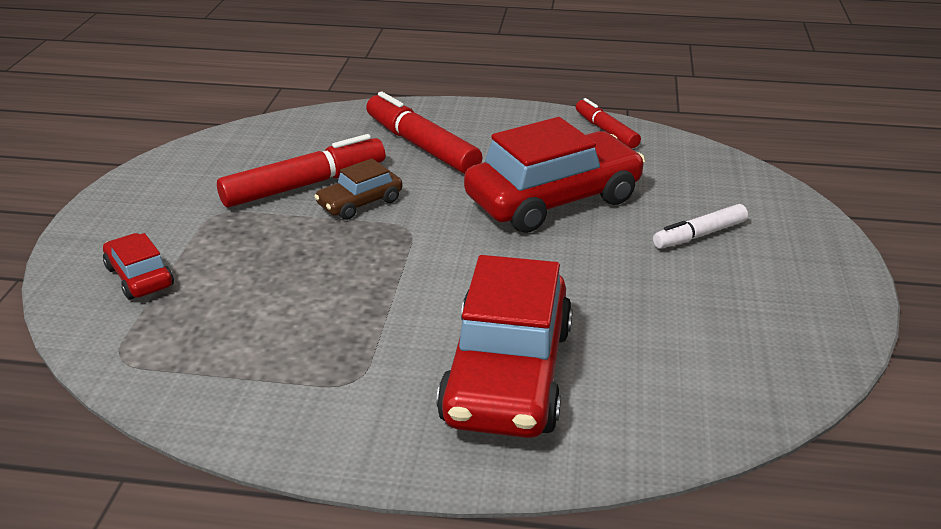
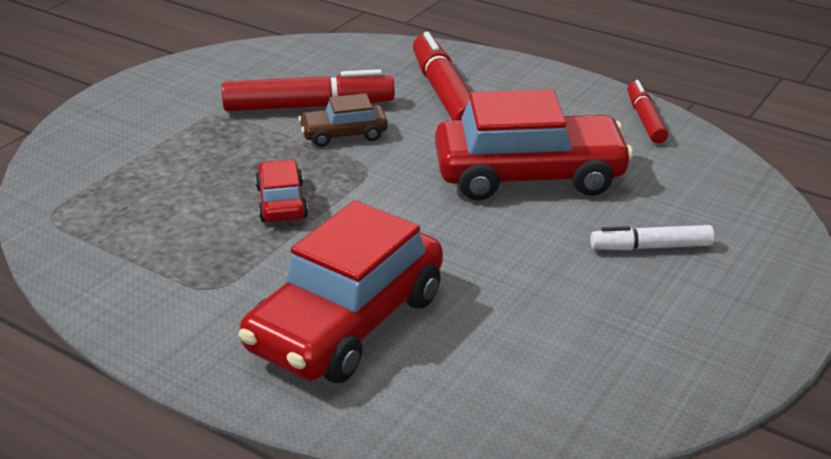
camera: 25 degrees right, 0 degrees up
(139, 277) = (113, 153): red car -> red car (281, 202)

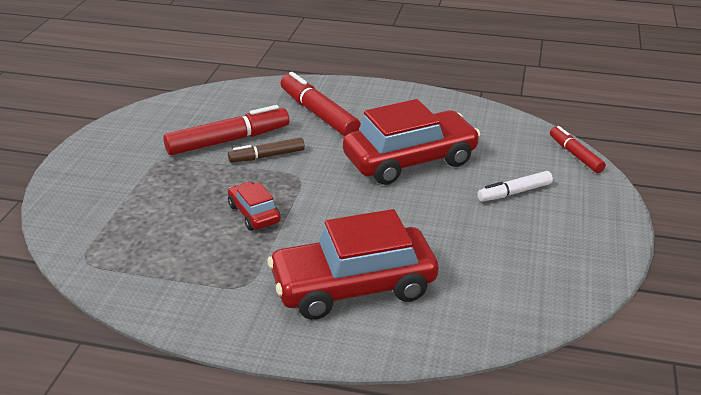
camera: 20 degrees left, 0 degrees up
(344, 134) = (267, 156): brown car -> brown marker
(347, 322) = (353, 287): red car -> red car turned 60 degrees clockwise
(645, 119) = (460, 108): red marker -> red marker (575, 155)

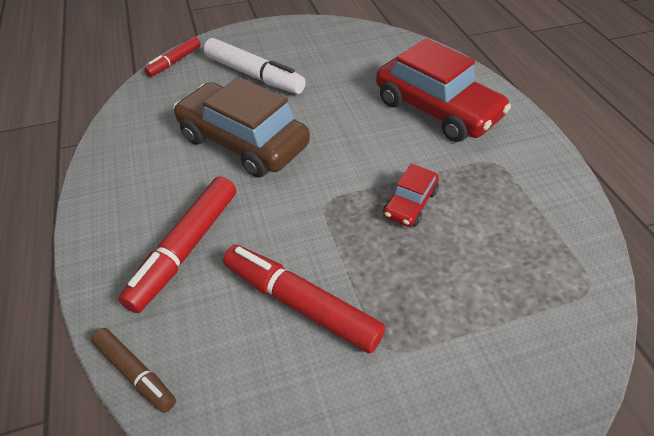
camera: 120 degrees left, 15 degrees up
(267, 156) = (308, 247): brown marker -> brown marker (135, 373)
(410, 160) = (243, 142): red car -> brown car
(514, 192) = (254, 75): white marker -> white marker, size x1.70

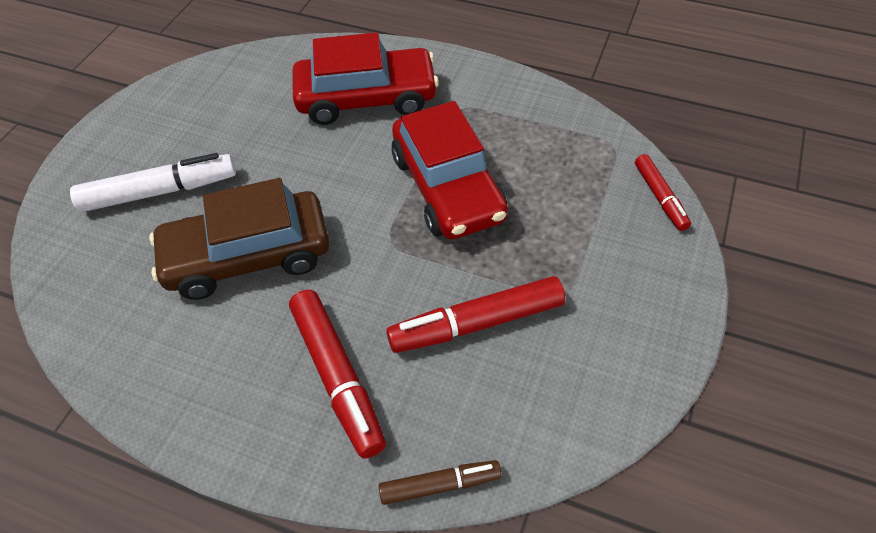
camera: 50 degrees left, 5 degrees up
(174, 62) = (45, 246): red marker -> red marker (659, 197)
(410, 203) = (448, 187): red car -> red car, size x2.07

